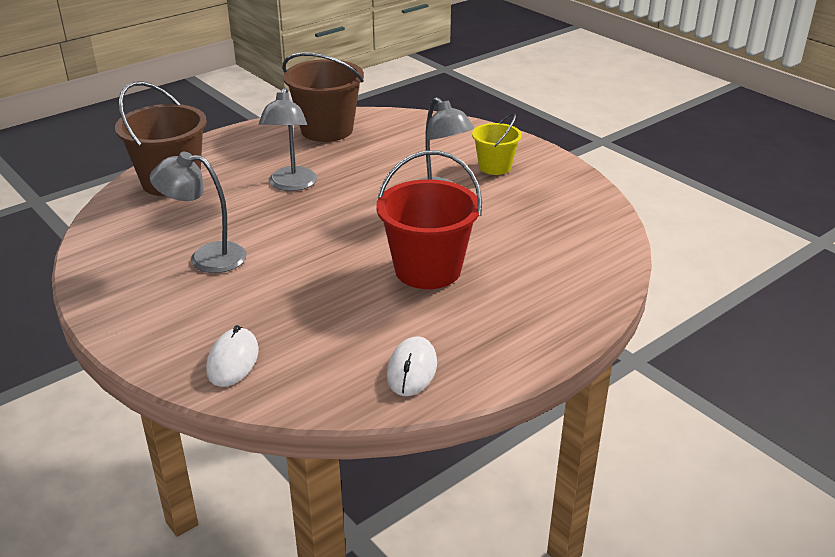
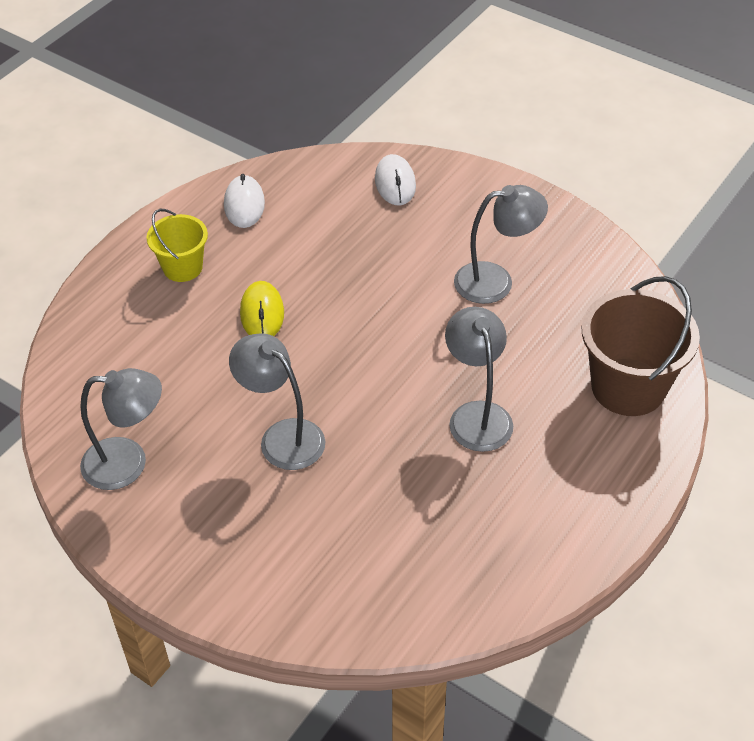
camera: 165 degrees right, 15 degrees up
(327, 130) = (499, 557): brown bucket -> none
(428, 270) = (262, 313): red bucket -> yellow mouse
(495, 167) = (222, 518): yellow bucket -> yellow bucket (182, 267)
(558, 200) = (128, 463): none -> grey lamp

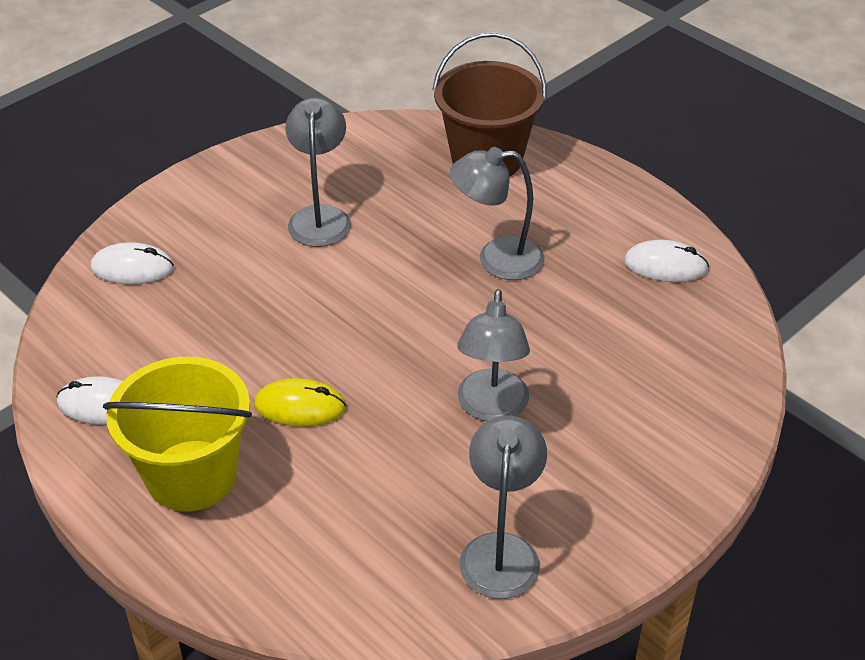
camera: 80 degrees left, 5 degrees down
(182, 267) = (191, 475): yellow bucket -> yellow bucket, size x1.72
(282, 436) = (491, 408): grey lamp -> grey lamp turned 45 degrees counterclockwise
(509, 554) = (665, 265): none -> white mouse

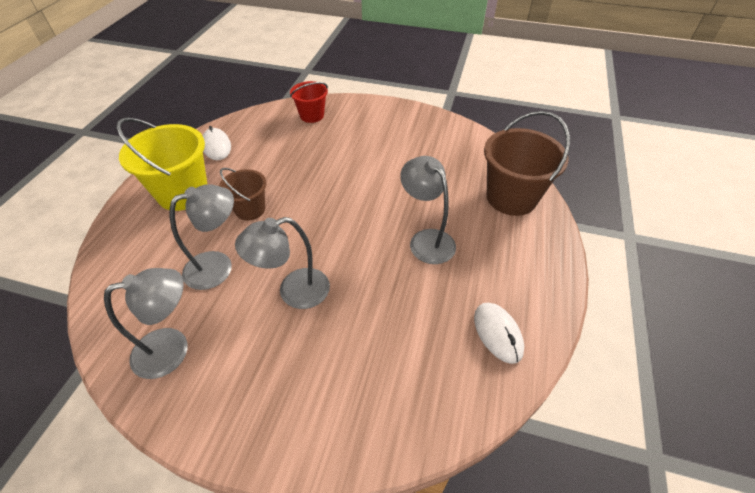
camera: 60 degrees right, 5 degrees up
(132, 268) = (312, 115): white mouse -> red bucket
(300, 406) = (250, 209): yellow mouse -> brown bucket
(320, 217) = (398, 155): grey lamp -> grey lamp (218, 266)

